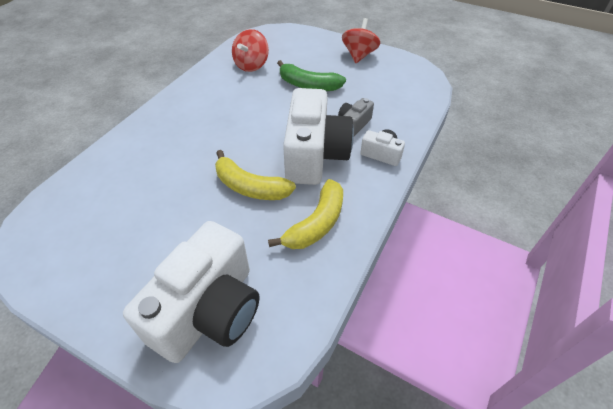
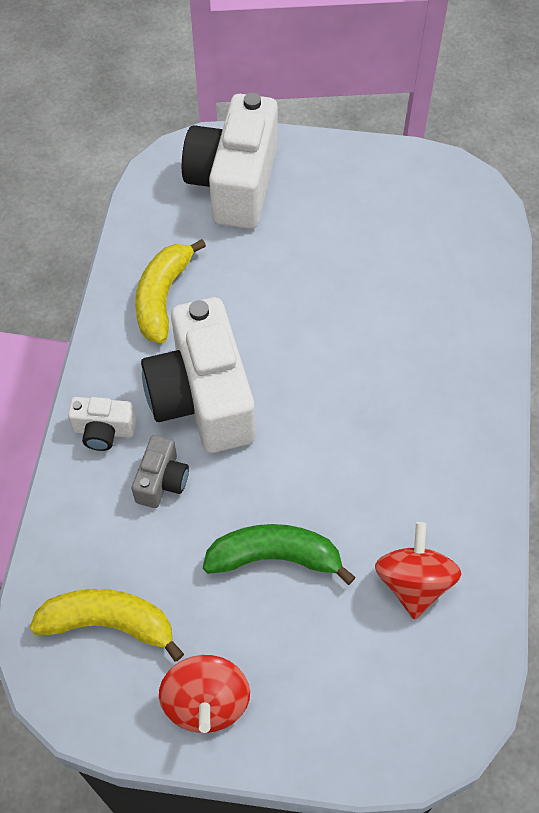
camera: 160 degrees right, 10 degrees up
(250, 187) = (267, 320): yellow banana -> yellow banana (109, 623)

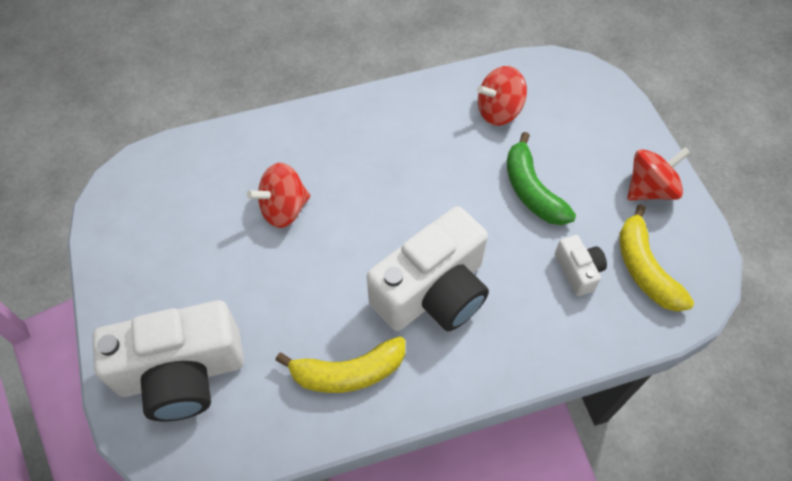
camera: 115 degrees left, 0 degrees up
(104, 431) = (504, 352): white camera -> white camera (578, 271)
(162, 481) = (520, 287): grey camera -> none
(371, 305) = (284, 209): none -> red spinning top

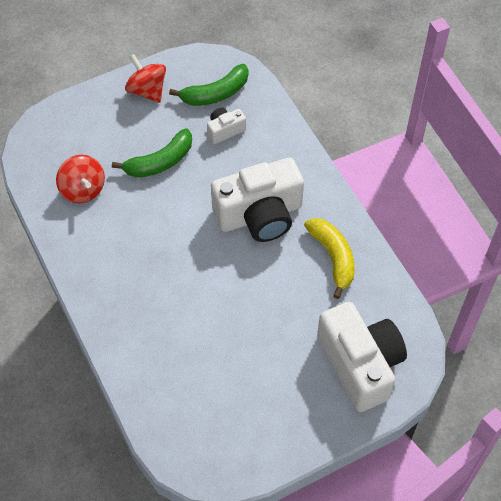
camera: 100 degrees left, 0 degrees up
(284, 209) = (206, 329): red spinning top -> none
(433, 292) = (260, 215): white camera -> white camera turned 120 degrees clockwise
(644, 269) = (215, 93): yellow banana -> green banana

